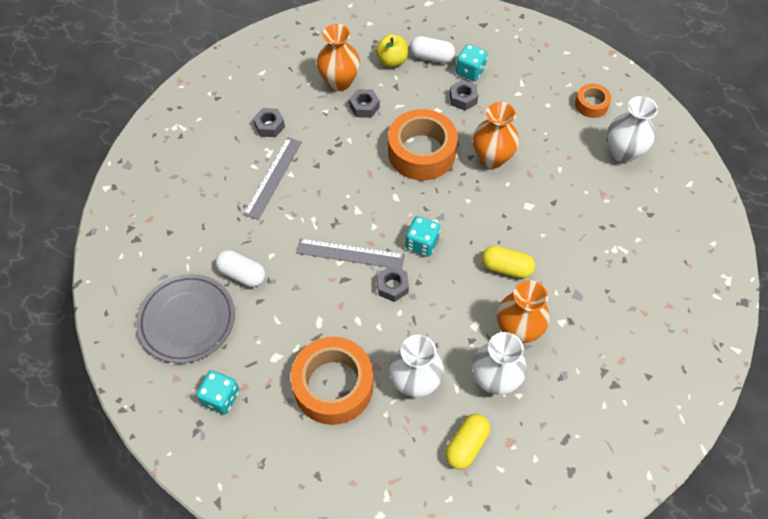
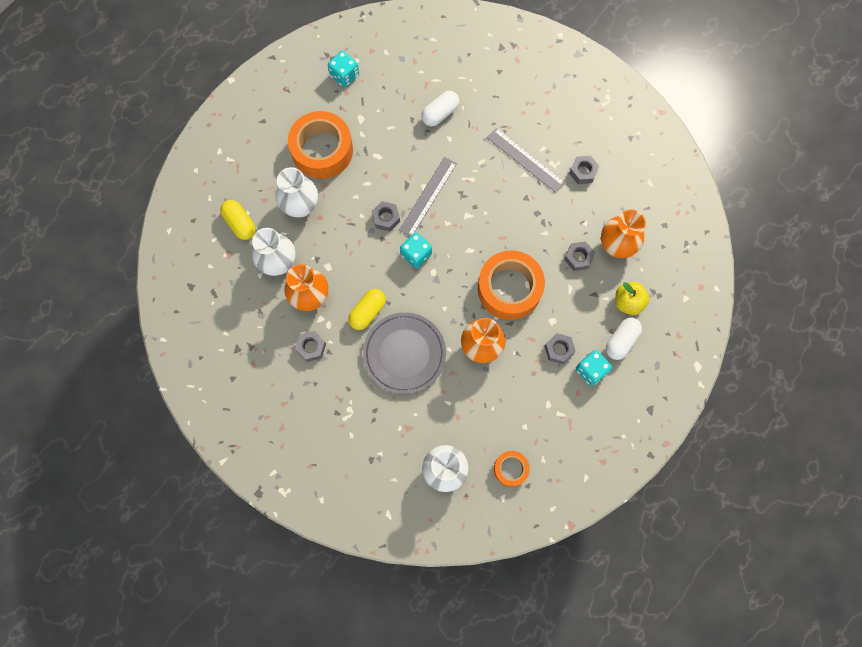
camera: 110 degrees right, 15 degrees up
(187, 320) = (415, 67): grey plate -> grey plate (404, 354)
(572, 308) = (311, 347): none -> grey nut

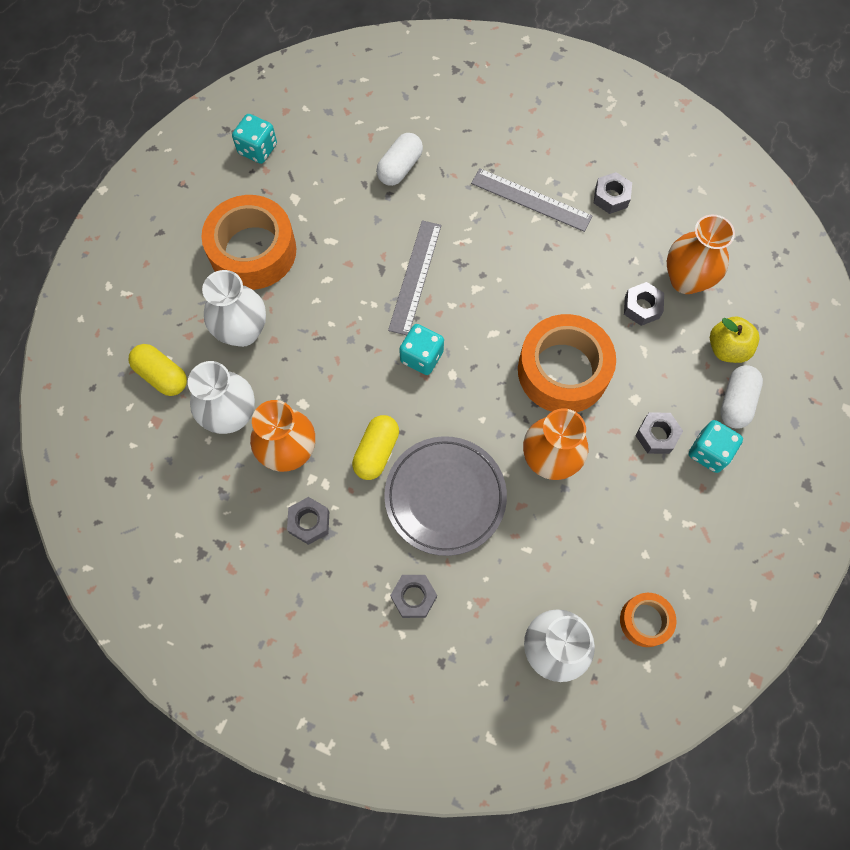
camera: 15 degrees left, 5 degrees down
(386, 218) = (366, 319): grey nut -> grey nut (414, 597)

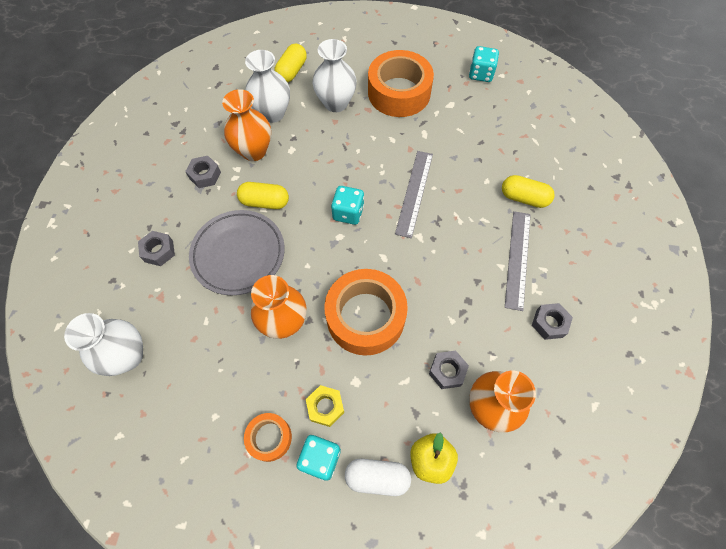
camera: 75 degrees right, 5 degrees down
(400, 168) = (505, 161): white capsule -> none
(415, 277) = (414, 193): grey ruler -> grey ruler turned 75 degrees counterclockwise
(456, 167) = (524, 198): none -> yellow capsule
(645, 621) = (157, 427): orange tape -> orange tape (269, 438)
(656, 435) = (325, 407): grey nut -> yellow nut

